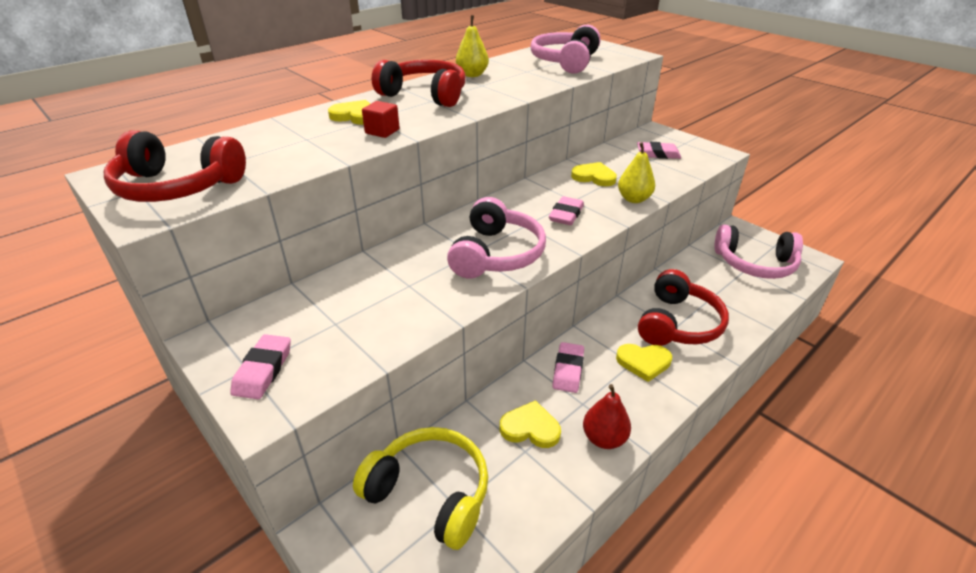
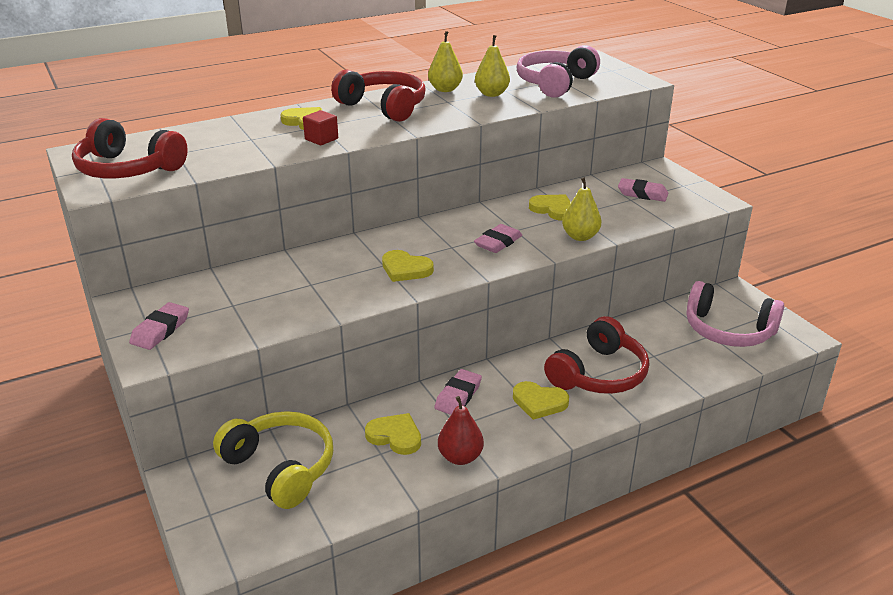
camera: 15 degrees right, 5 degrees down
(496, 254) = (405, 269): pink headphones -> yellow heart
(517, 75) = (491, 94): none -> yellow pear

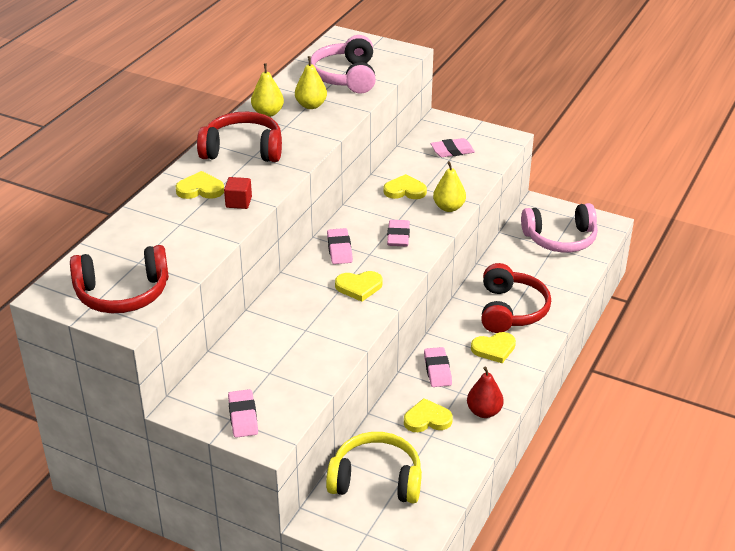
camera: 35 degrees left, 5 degrees up
(428, 234) = (339, 249): none -> pink eraser

